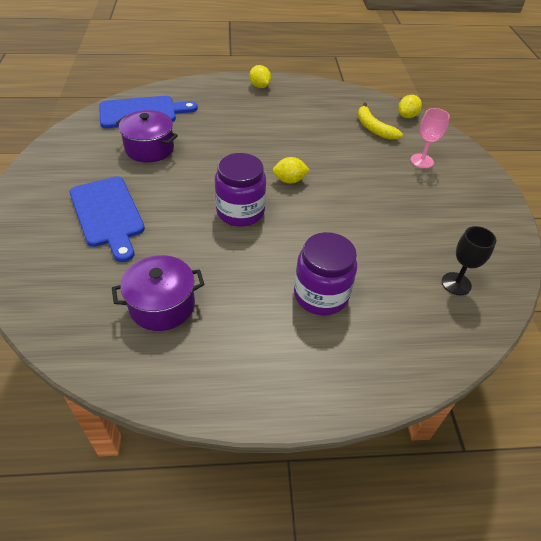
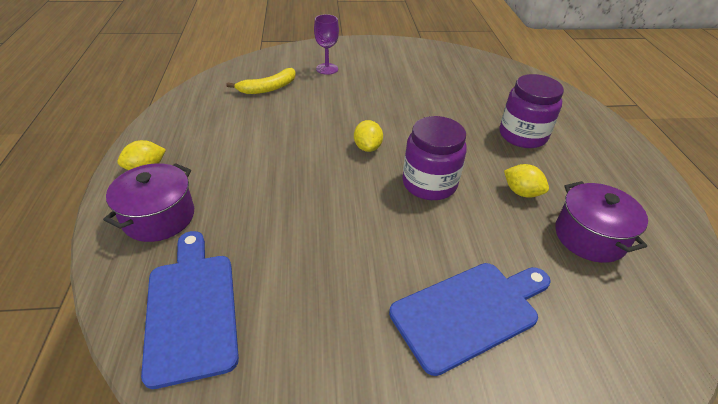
camera: 90 degrees left, 5 degrees down
(149, 148) = (306, 283): purple pot -> purple pot (159, 217)
(407, 116) = (247, 67): yellow lemon -> yellow lemon (521, 192)
(422, 161) = (327, 69): pink goblet -> purple goblet
(456, 283) = (479, 74): black goblet -> none

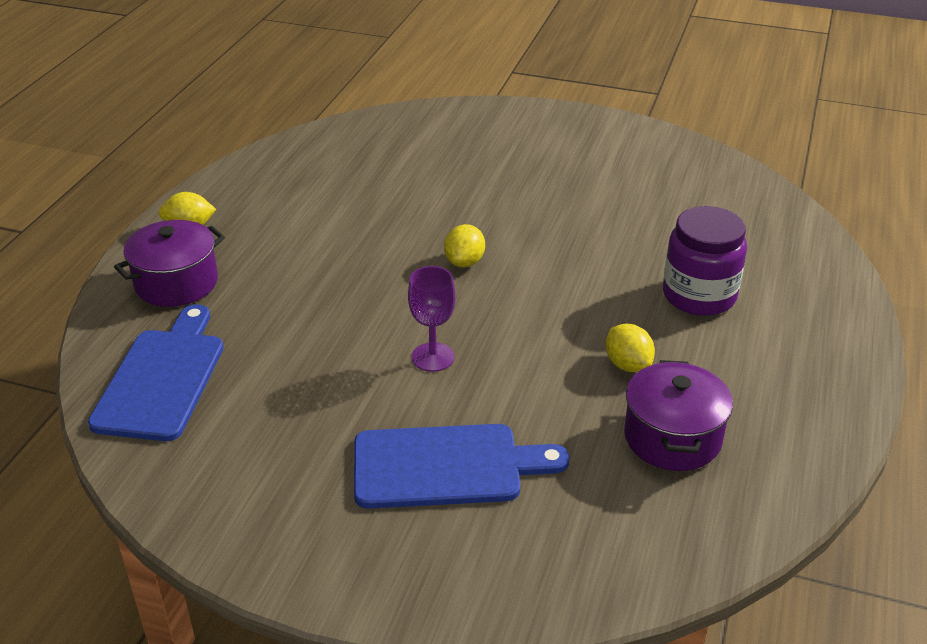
camera: 25 degrees right, 5 degrees down
(268, 88) = (388, 158): yellow banana -> none
(327, 69) = (486, 145): purple goblet -> purple goblet (433, 357)
(429, 183) = (511, 324): purple jar -> none

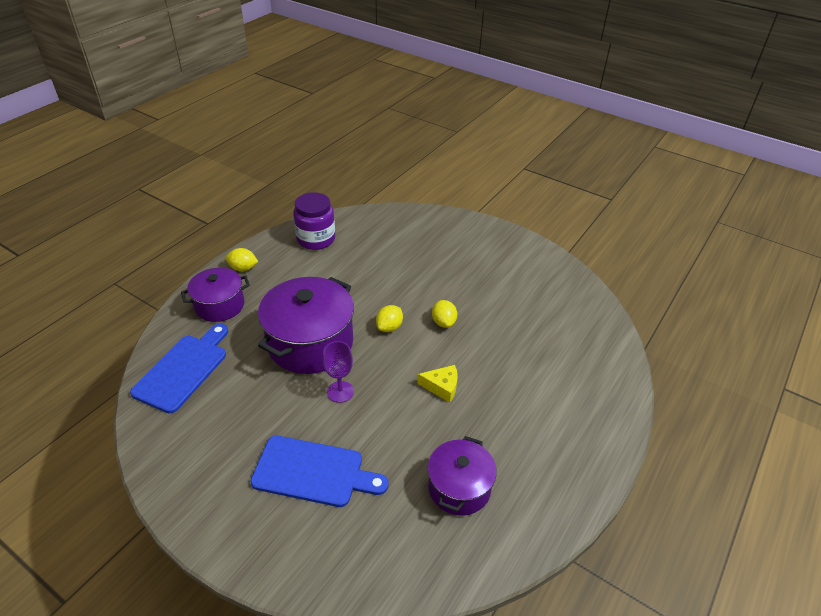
camera: 15 degrees right, 5 degrees up
(352, 304) = (310, 343): none -> purple pot
(582, 321) = (442, 387): none -> yellow cheese
(627, 365) = (455, 426): yellow lemon -> yellow lemon (443, 322)
(699, 295) = (524, 385): purple jar -> purple jar (316, 239)

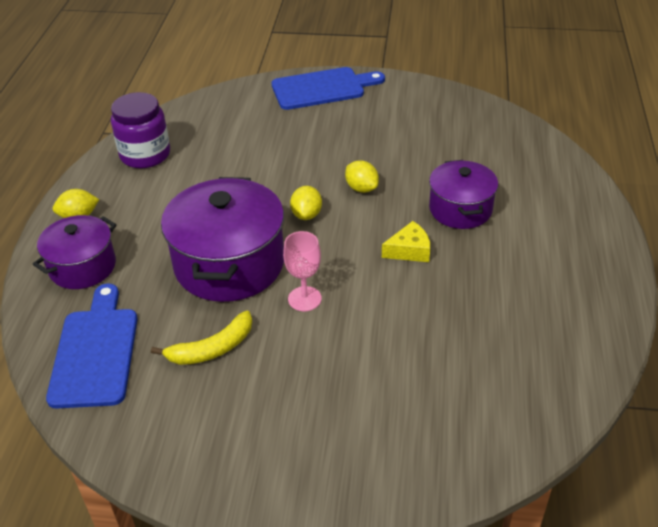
camera: 25 degrees left, 0 degrees up
(254, 401) = (212, 348): none -> yellow banana
(313, 472) = (340, 388): blue cutting board -> blue cutting board (322, 88)
(340, 392) = (304, 299): purple goblet -> pink goblet
(459, 488) = (501, 336): purple pot -> purple pot (460, 209)

